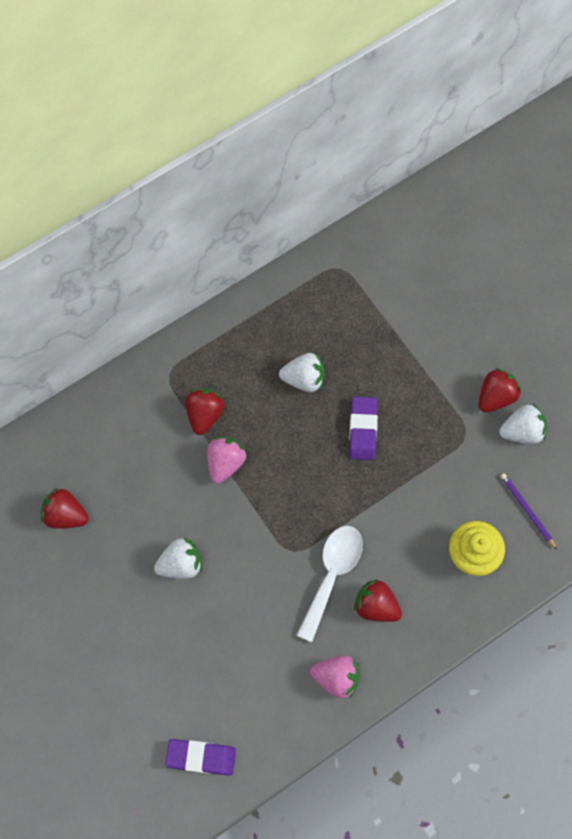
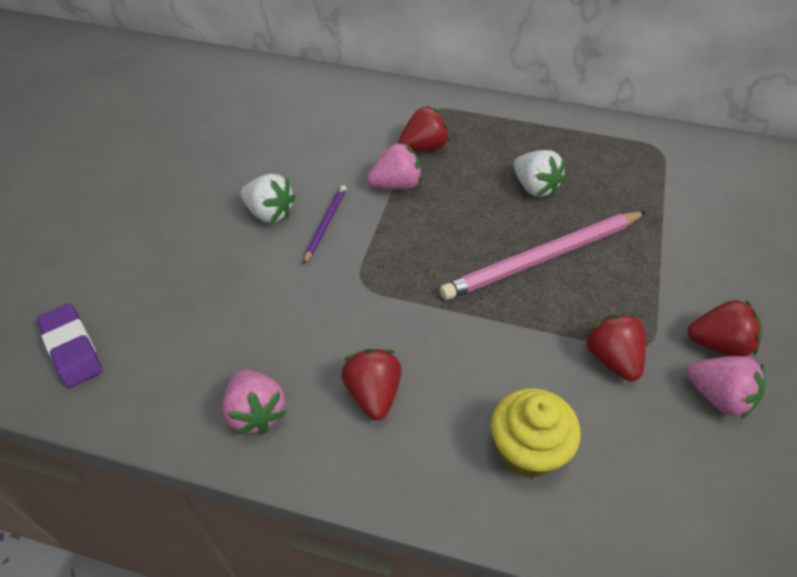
camera: 50 degrees right, 20 degrees down
(65, 515) = (246, 122): red strawberry -> red strawberry (612, 358)
(332, 575) = (370, 331): white spoon -> none
(363, 430) = (542, 258): purple eraser -> pink pencil
(522, 431) = (718, 396): white strawberry -> pink strawberry
(527, 510) = (643, 471): purple pencil -> purple pencil (325, 224)

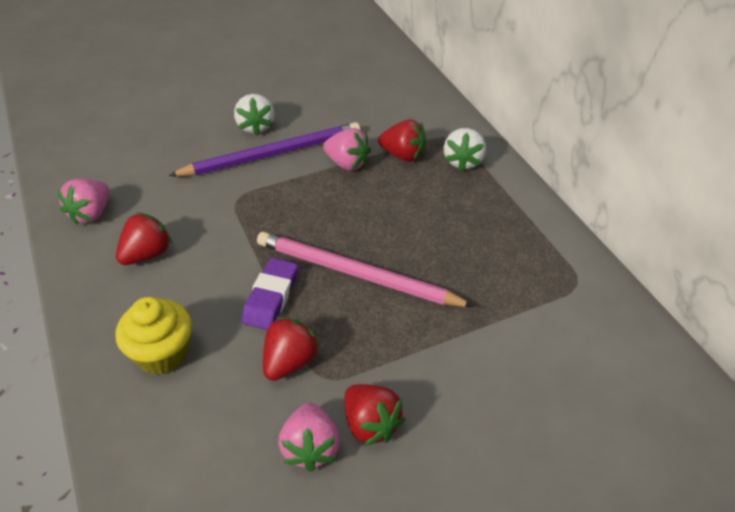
camera: 50 degrees right, 5 degrees down
(72, 349) = (78, 122): purple eraser -> purple eraser (271, 298)
(325, 224) = (272, 154): purple pencil -> purple pencil, size x2.11
(535, 187) = (430, 232): white strawberry -> white strawberry (463, 161)

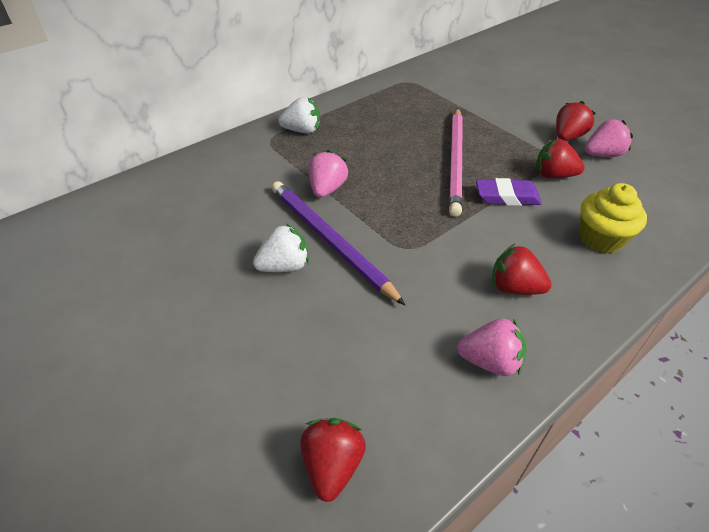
camera: 105 degrees left, 0 degrees up
(403, 155) = (304, 160): red strawberry -> red strawberry (332, 465)

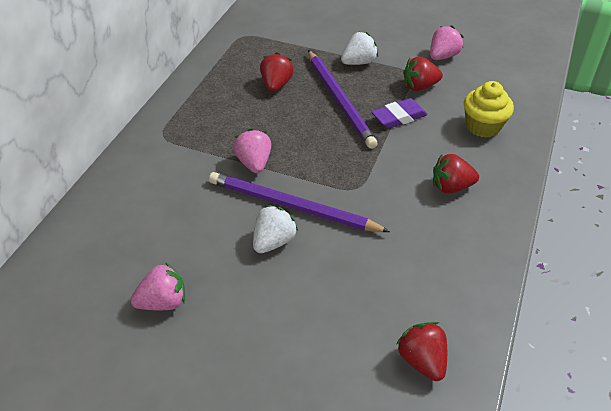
camera: 30 degrees left, 0 degrees up
(302, 130) = (186, 116): white strawberry -> white strawberry (358, 62)
(455, 161) = (339, 100): pink pencil -> purple pencil
(490, 361) = (470, 246): pink strawberry -> pink strawberry (163, 302)
(567, 137) = (408, 49): red strawberry -> red strawberry (276, 85)

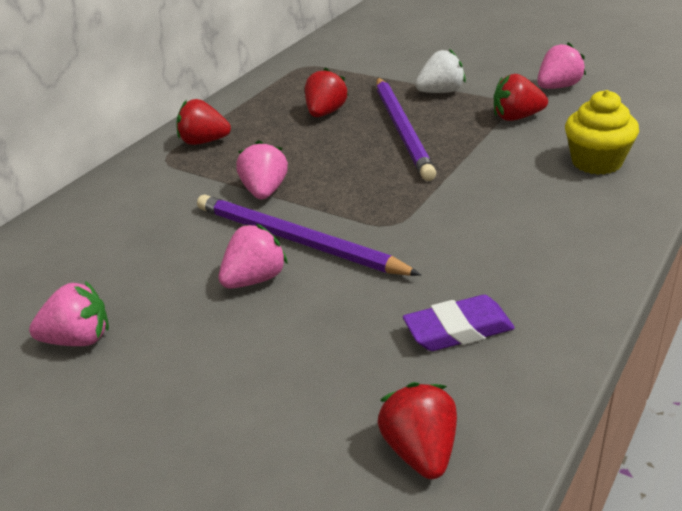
camera: 15 degrees right, 10 degrees down
(273, 242) = (255, 279): white strawberry -> pink strawberry
(399, 117) = (477, 149): purple eraser -> purple eraser (458, 330)
(451, 187) = (530, 229): red strawberry -> red strawberry (204, 142)

